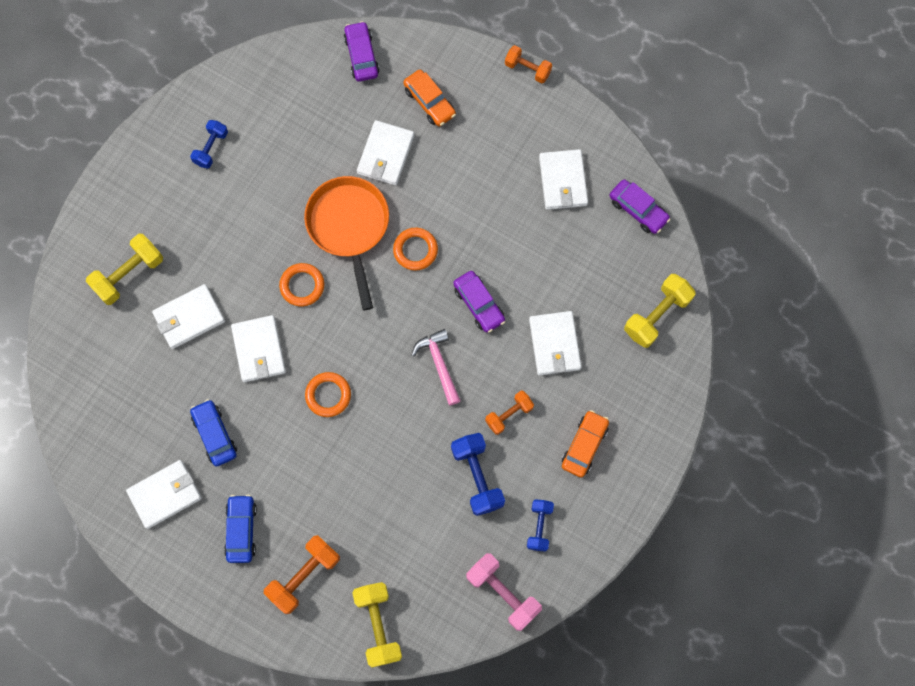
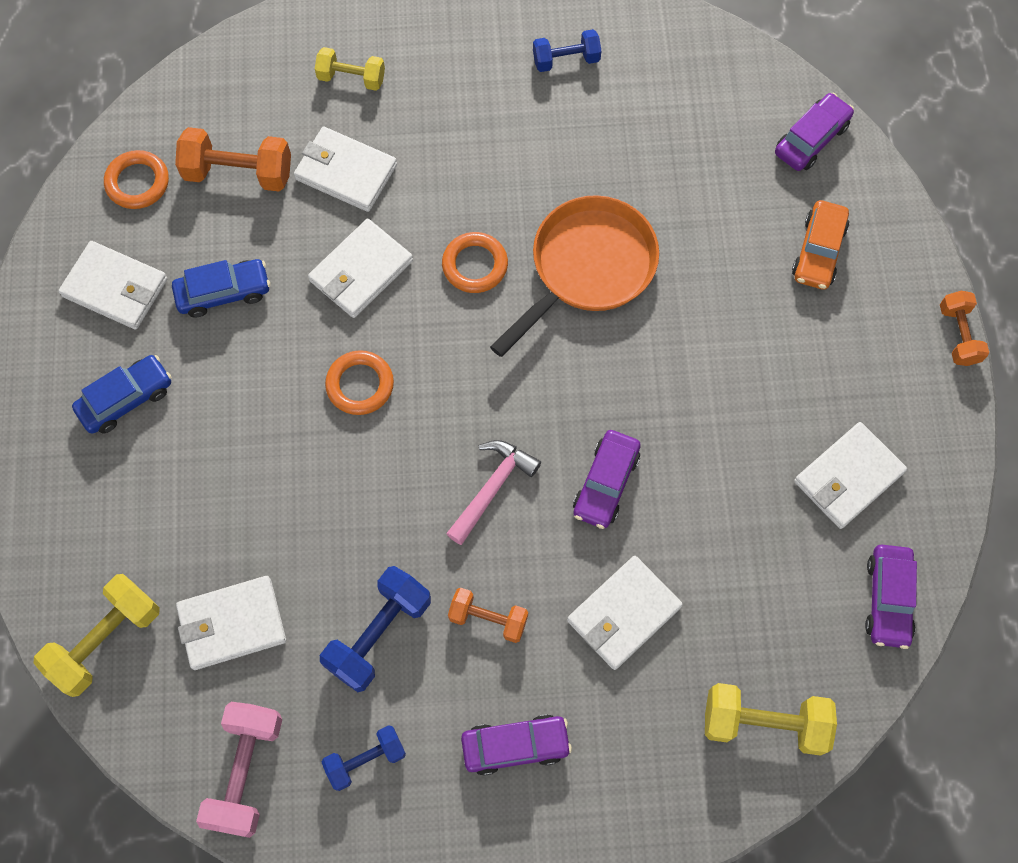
camera: 55 degrees right, 5 degrees down
(129, 274) = (351, 78): yellow dumbbell -> yellow dumbbell, size x0.64
(214, 434) = (224, 292): blue car -> blue car turned 45 degrees clockwise
(304, 576) = (114, 508): orange dumbbell -> orange dumbbell (238, 173)
(385, 154) = (710, 247): white wallet -> white wallet (232, 623)
(415, 250) = (617, 361): orange ring -> orange ring (138, 182)
(584, 445) = (515, 745): orange car -> purple car

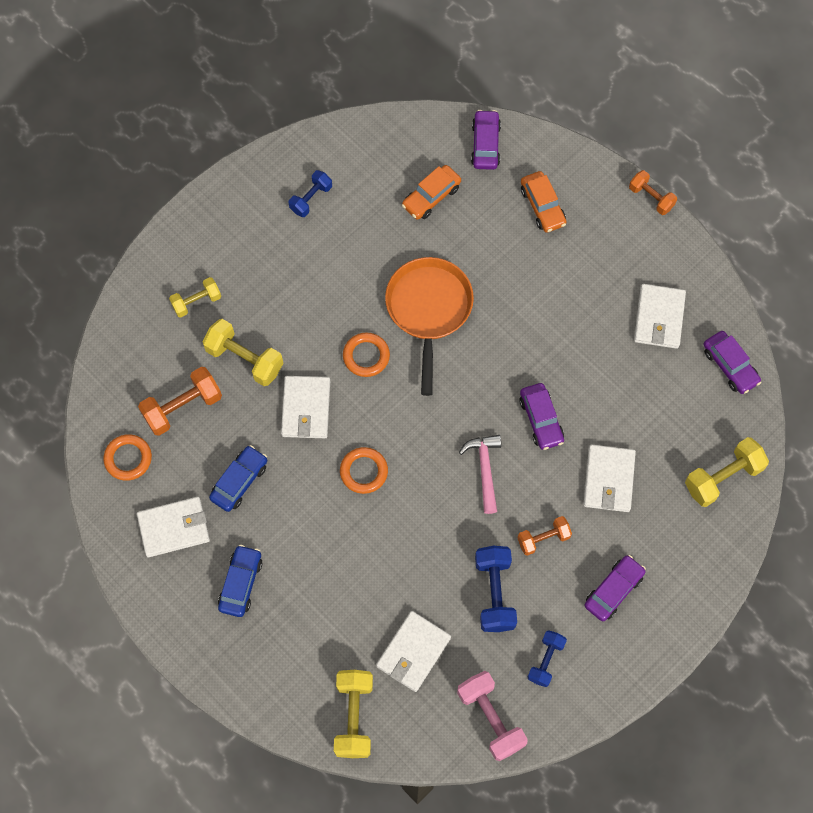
camera: 40 degrees left, 0 degrees up
(346, 172) = (244, 359): white wallet -> yellow dumbbell
(699, 151) = (431, 197): none -> orange car

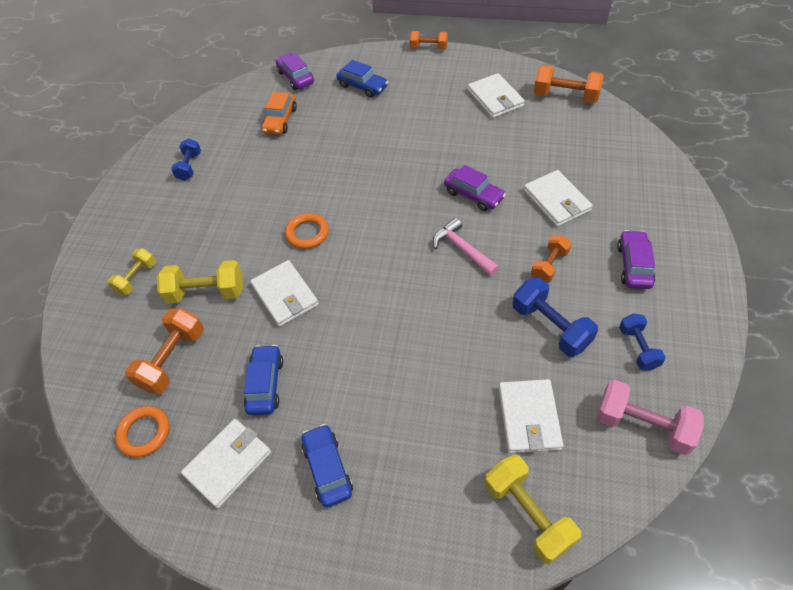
camera: 30 degrees left, 15 degrees down
(364, 471) = (369, 309): orange ring -> none
(429, 310) = (332, 180): orange pan -> none
(542, 206) = (363, 86): orange car -> blue car
(723, 477) = (628, 154): yellow dumbbell -> none
(730, 366) = (565, 96): purple car -> orange dumbbell

